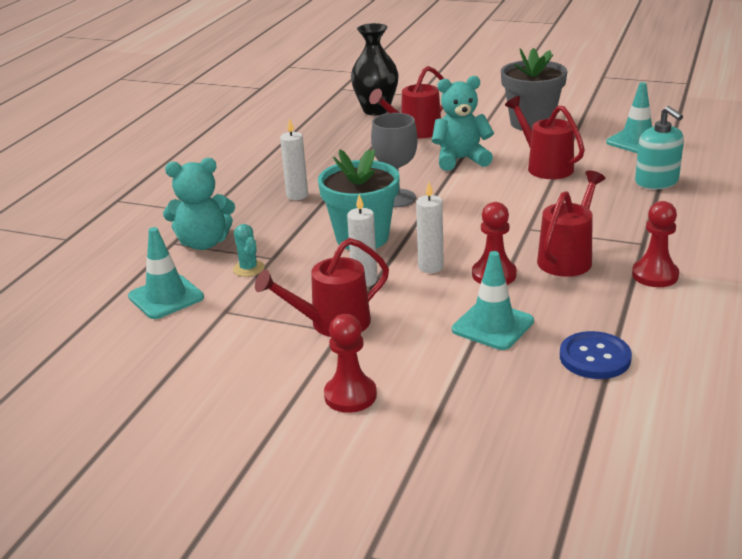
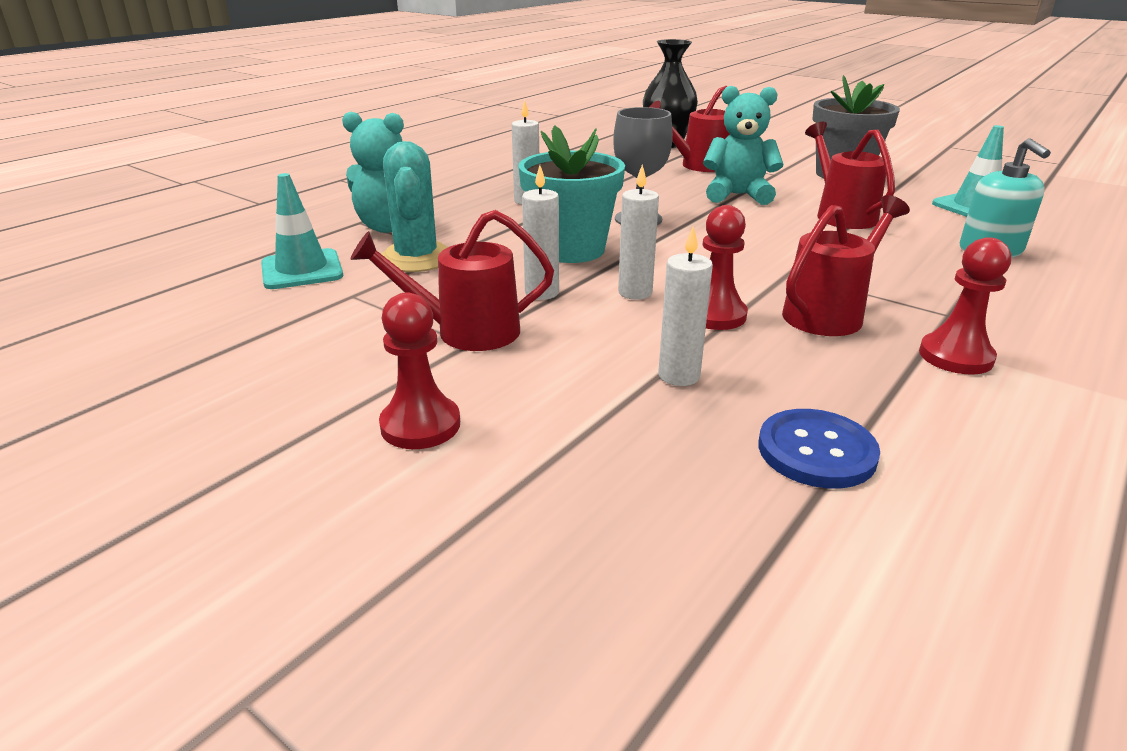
camera: 15 degrees right, 0 degrees up
(248, 268) = (416, 258): turquoise cactus -> turquoise cactus, size x1.85
(492, 325) = (679, 376): turquoise traffic cone -> white candle

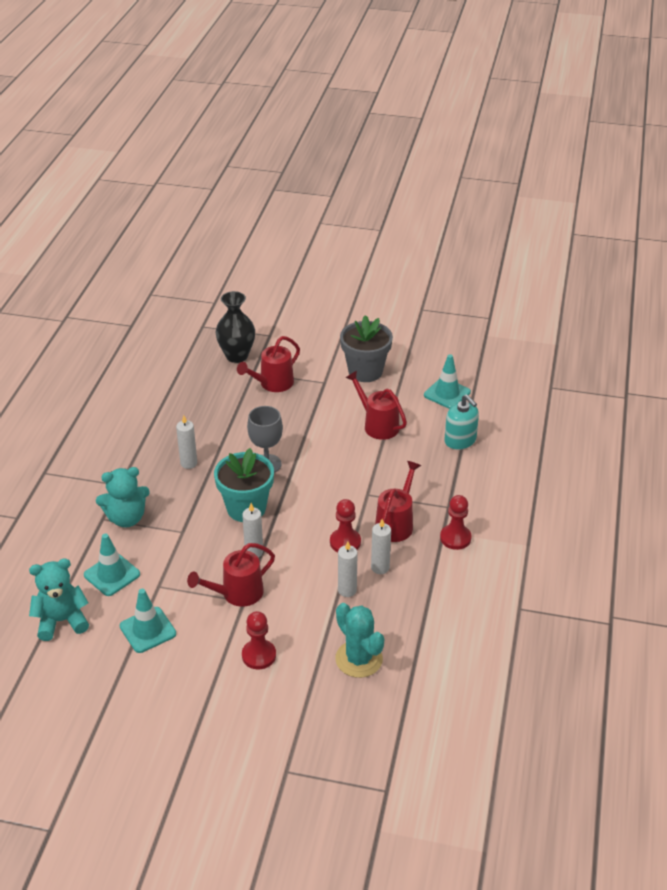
camera: 25 degrees left, 10 degrees up
(272, 338) = (148, 630): none -> turquoise traffic cone
(416, 258) = (167, 543): turquoise cactus -> turquoise cactus (359, 659)
(635, 293) = (300, 536): white candle -> white candle (380, 567)
(738, 195) = (312, 418): turquoise teddy bear -> turquoise teddy bear (62, 621)
(816, 451) = (414, 614): blue button -> none

